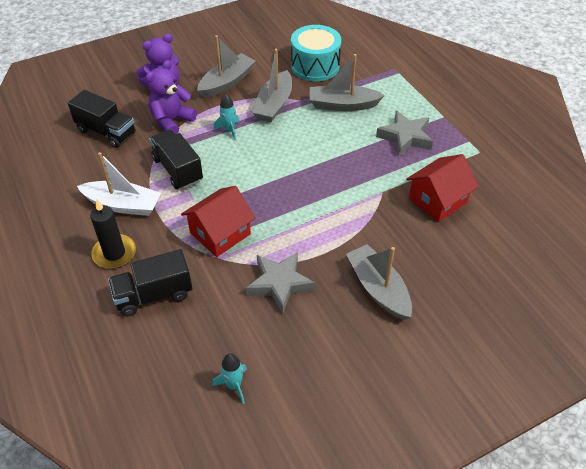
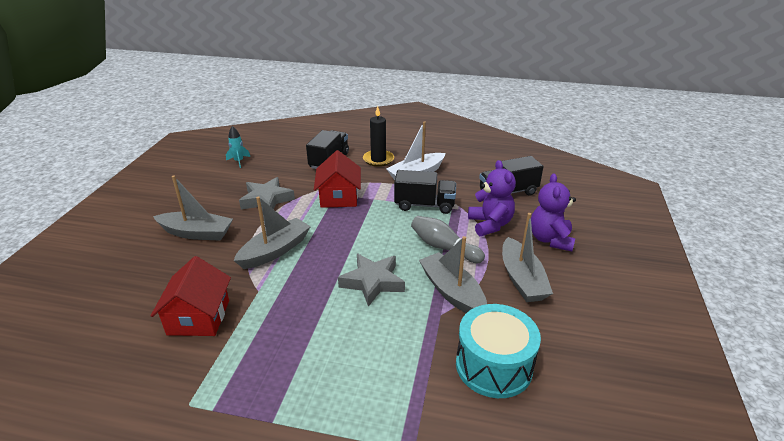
camera: 130 degrees right, 15 degrees down
(229, 130) = (444, 247): turquoise rocket -> grey bowling pin
(343, 105) = (396, 342): grey boat -> grey boat (275, 251)
(405, 137) = (291, 356): grey star -> grey star (373, 282)

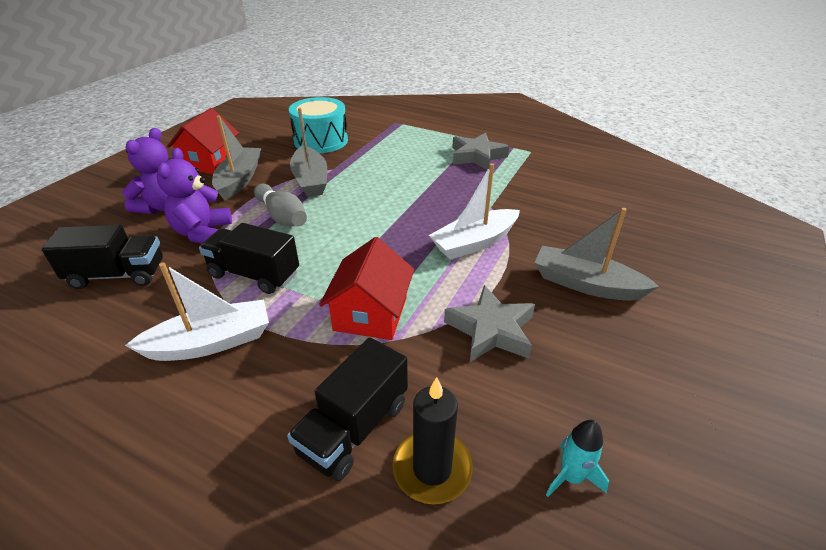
camera: 165 degrees left, 5 degrees up
(199, 317) = (543, 194): red house -> red house (210, 162)
(275, 251) = (475, 242): grey boat -> white boat
(373, 282) = (377, 197): grey star -> grey star (477, 156)
(378, 160) = (248, 406): black candle -> black candle (432, 468)

